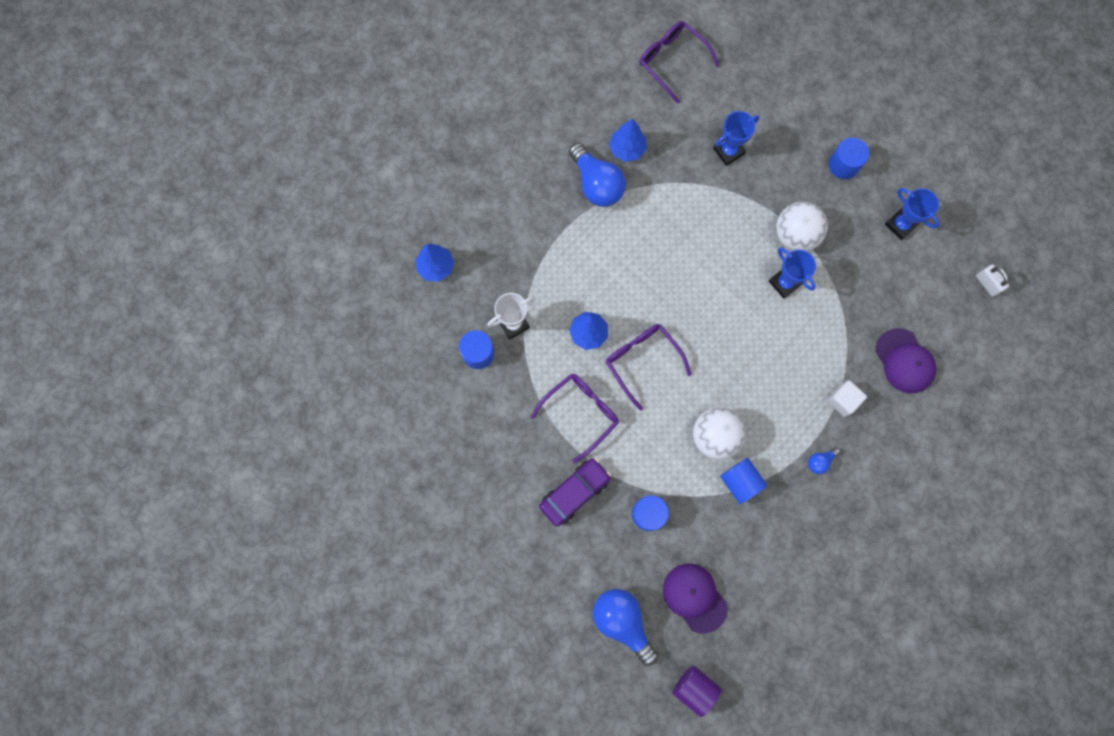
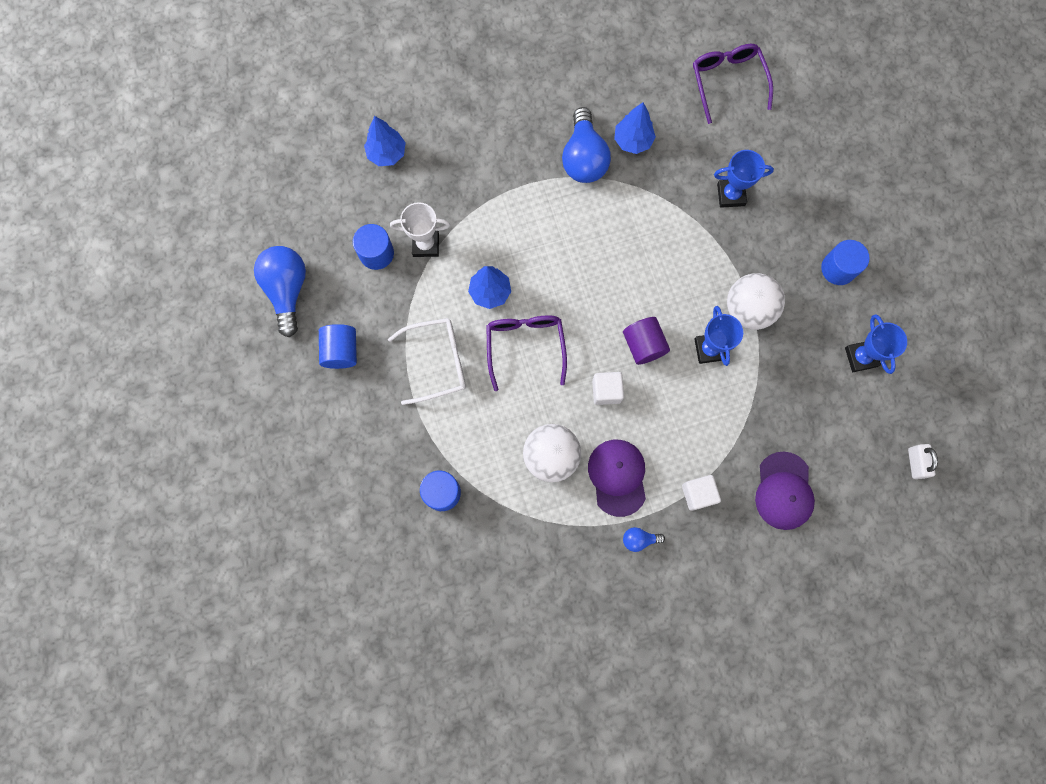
camera: 30 degrees right, 0 degrees up
(574, 492) = (386, 432): purple car -> none
(581, 412) = (438, 362): purple glasses -> white glasses
(622, 621) = (355, 579): blue light bulb -> blue light bulb (287, 290)
(694, 597) = (437, 597): purple cap -> purple cap (617, 477)
(694, 688) = (384, 683): purple cylinder -> purple cylinder (643, 345)
(726, 360) = (606, 391): none -> white cube
(740, 482) = (549, 513): blue cylinder -> blue cylinder (341, 351)

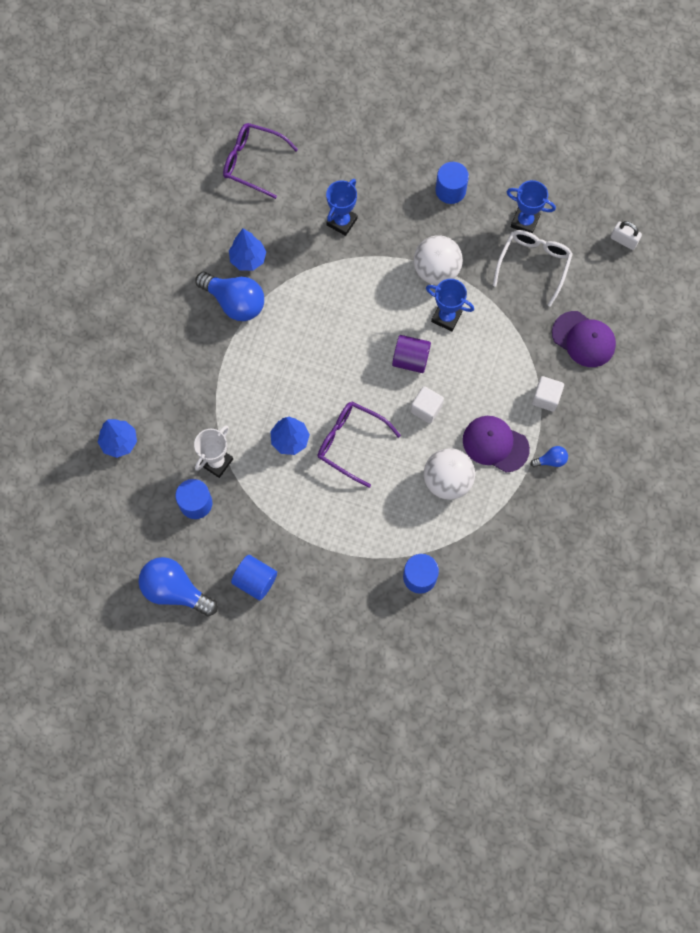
camera: 55 degrees left, 5 degrees down
(438, 362) = (317, 513): white glasses -> white glasses (534, 264)
(639, 539) = (550, 460): blue light bulb -> blue light bulb turned 135 degrees counterclockwise

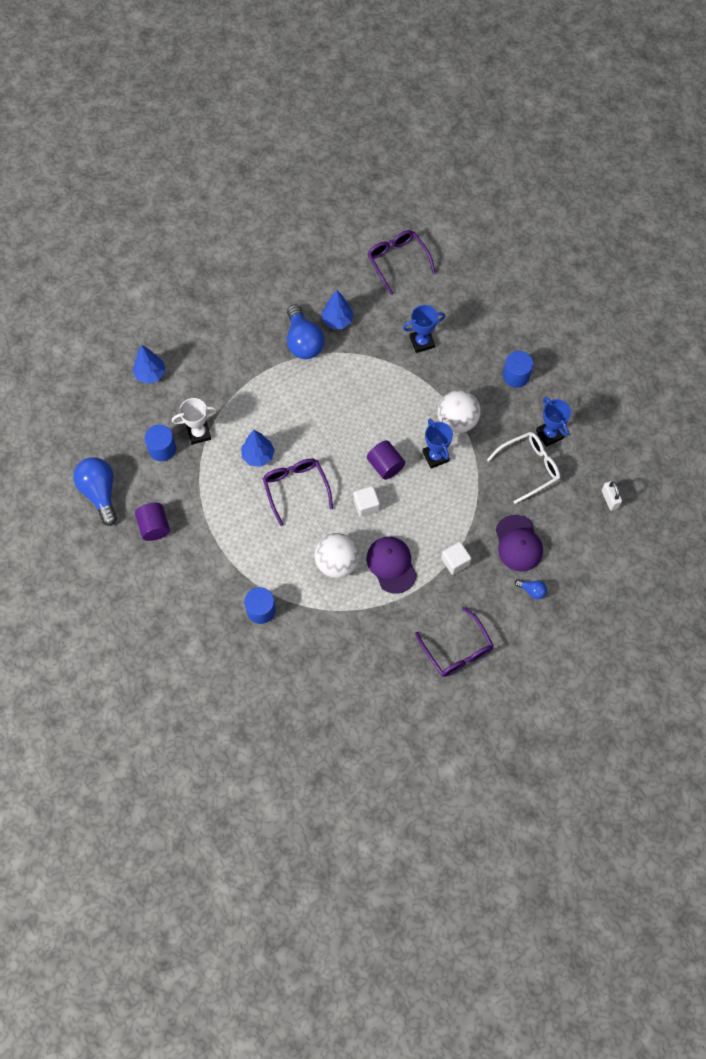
camera: 40 degrees right, 5 degrees down
(255, 580) = (154, 527): blue cylinder -> purple cylinder
(550, 460) = (420, 605): blue light bulb -> blue light bulb (532, 591)
(617, 474) = (458, 651): none -> purple glasses

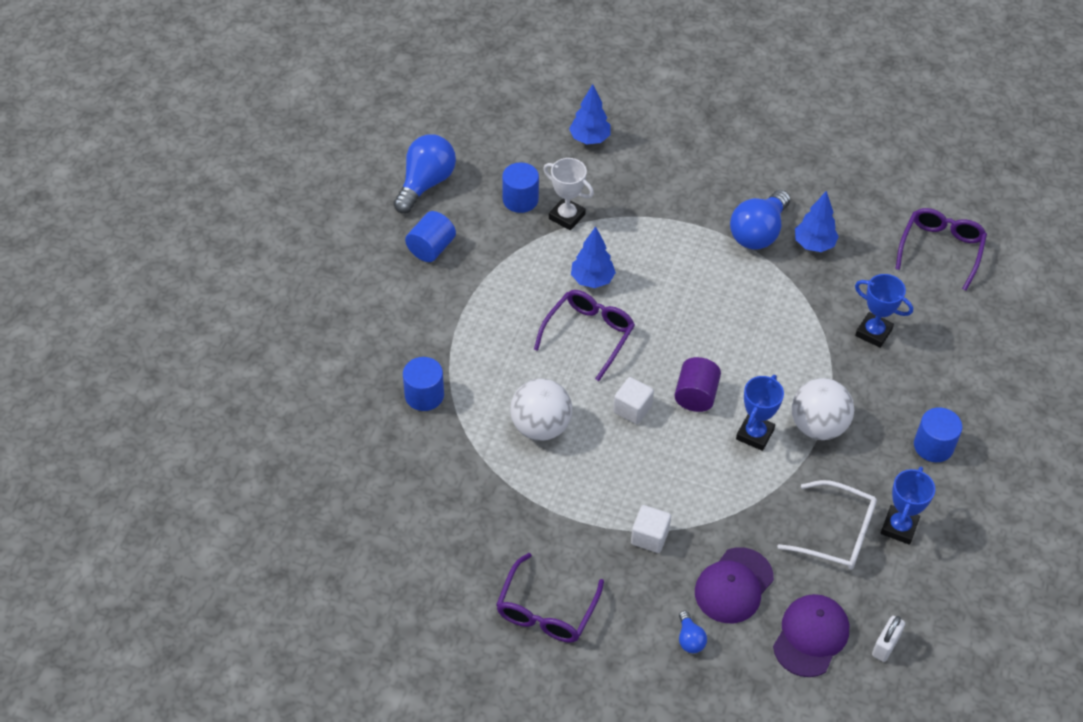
camera: 50 degrees right, 15 degrees down
(154, 527) = (431, 248): purple cylinder -> blue cylinder
(391, 565) = (586, 478): purple cap -> purple cap (810, 636)

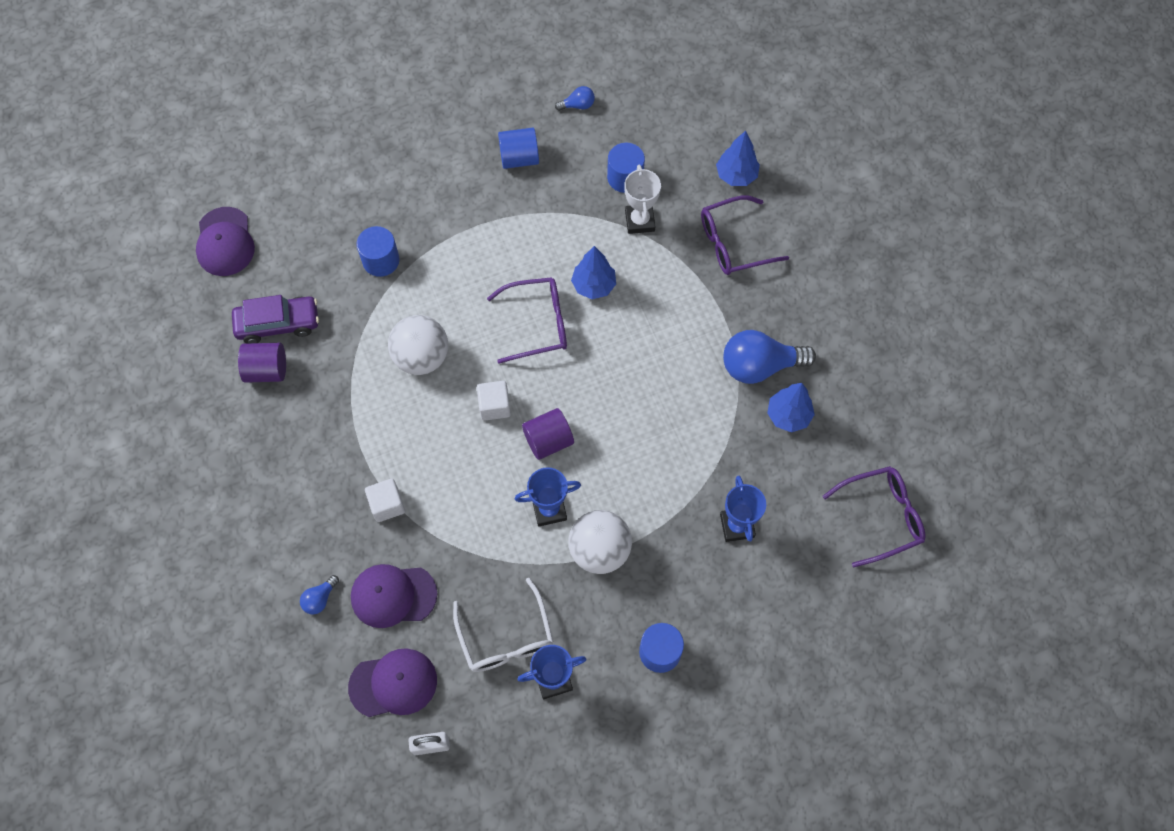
camera: 50 degrees right, 15 degrees up
(286, 490) = (225, 242): none -> purple cap
(407, 503) = (278, 323): none -> purple car
(425, 184) = (578, 105): blue light bulb -> blue light bulb, size x0.46
(442, 539) = (267, 370): none -> purple cylinder
(546, 611) = (263, 483): purple glasses -> purple glasses (732, 243)

